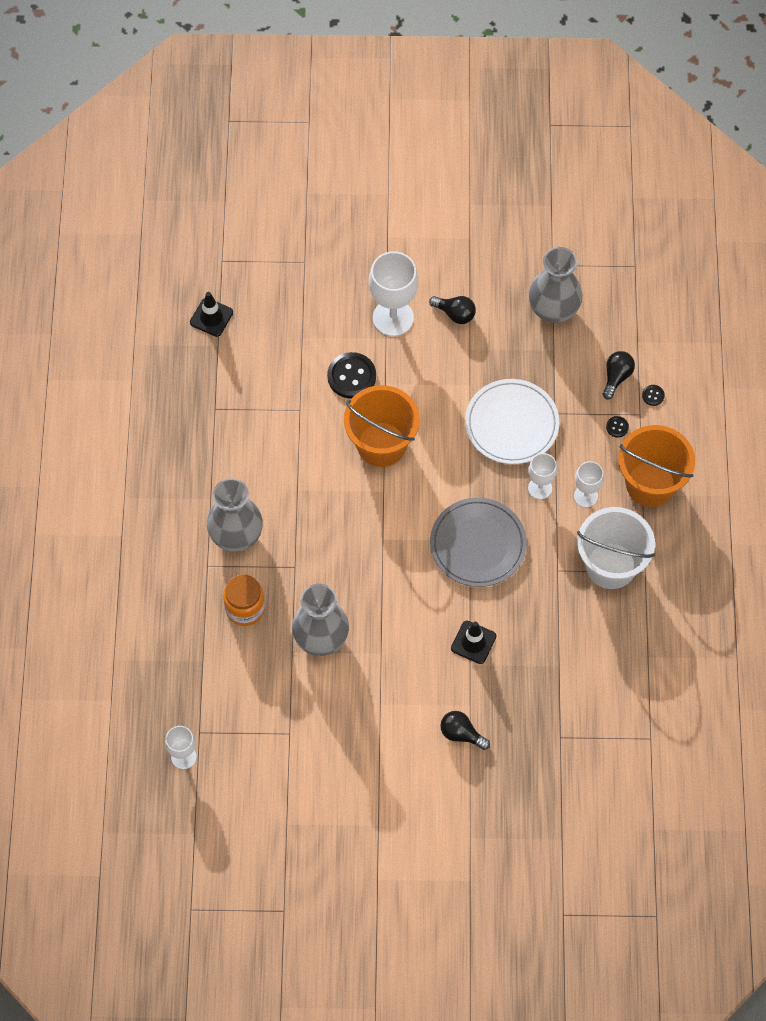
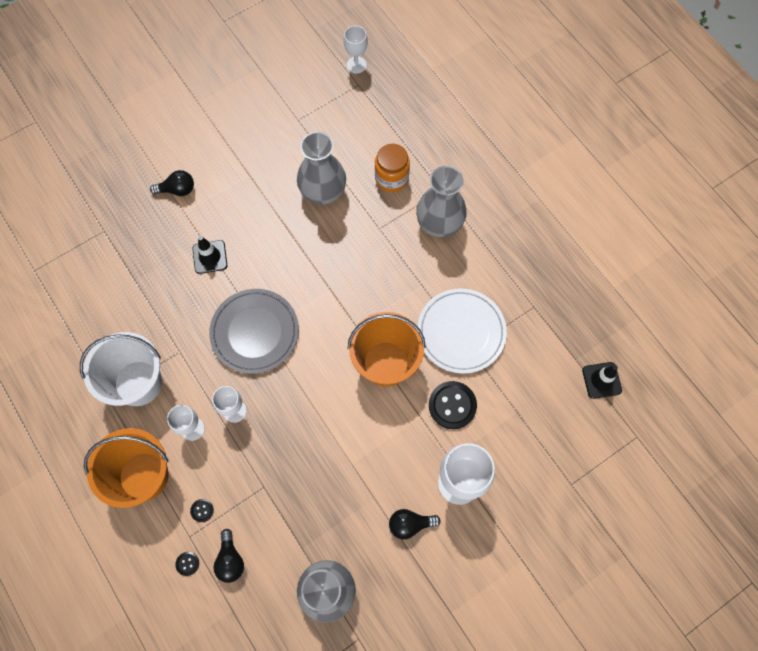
camera: 145 degrees right, 5 degrees up
(511, 424) = (293, 452): white plate -> white plate (461, 332)

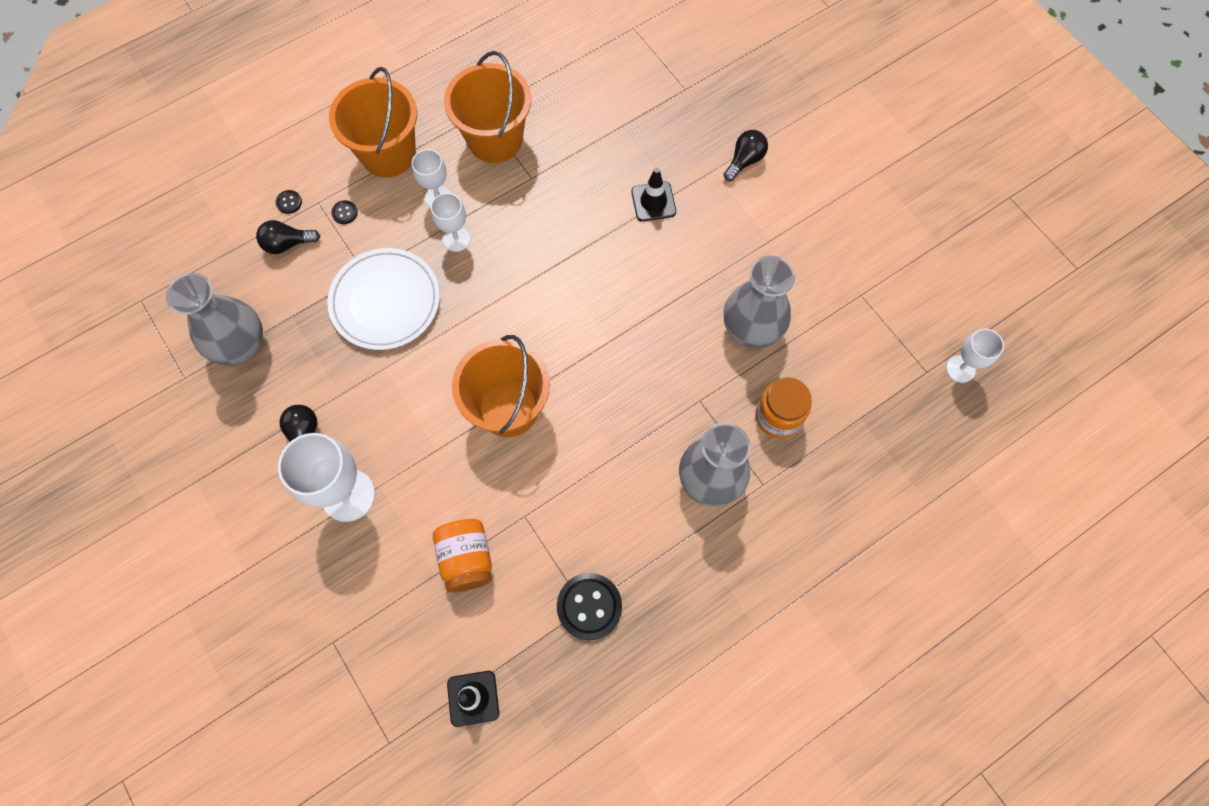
camera: 90 degrees right, 0 degrees up
(138, 383) = (495, 140): white bucket -> orange bucket
(177, 190) = (744, 161): black light bulb -> black light bulb turned 135 degrees counterclockwise
(255, 332) = (554, 256): grey plate -> none
(452, 405) = (448, 490): black button -> black button (589, 606)
(461, 332) = (549, 505): white plate -> white plate (385, 301)
(504, 389) = (466, 559): none -> orange jar

